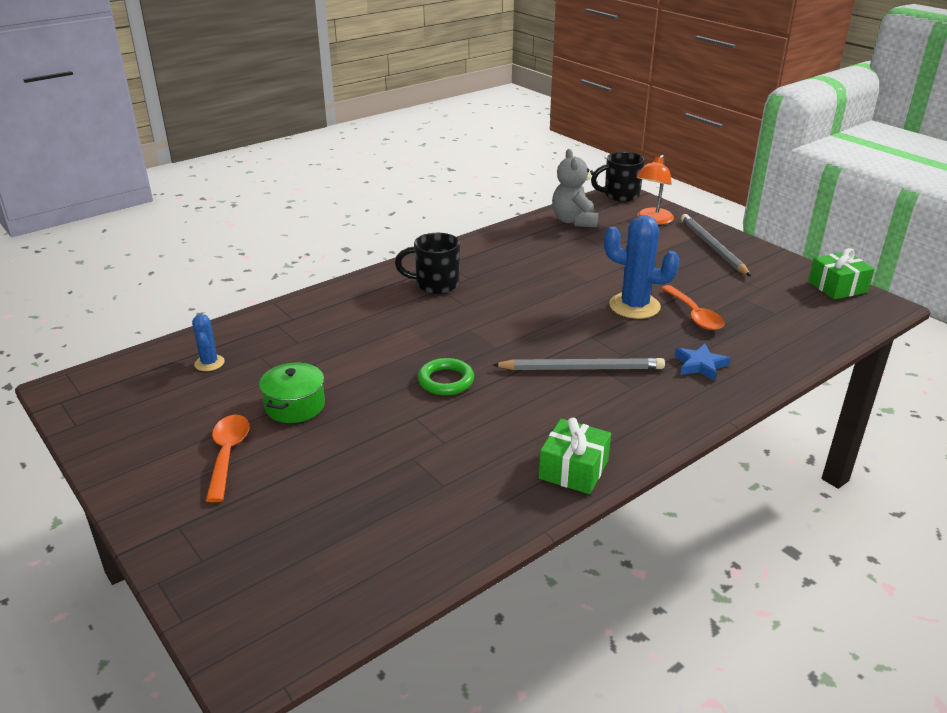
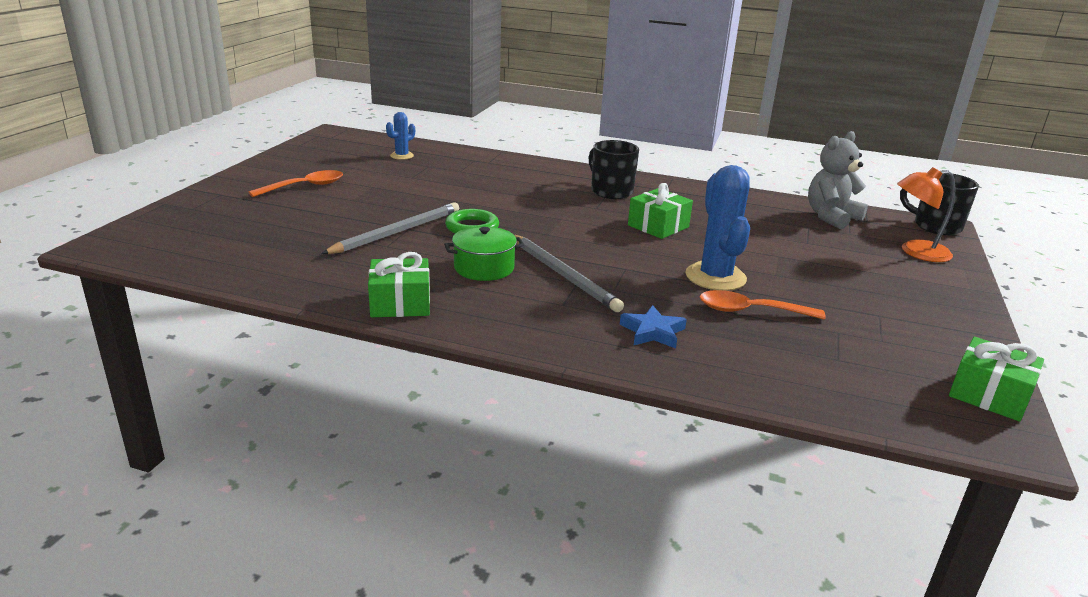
camera: 55 degrees right, 5 degrees down
(295, 406) = (380, 190): green pot -> green pot (484, 268)
(527, 292) = (658, 226): none -> green gift
(694, 315) = (750, 311): orange spoon -> orange spoon turned 60 degrees clockwise
(712, 247) = (923, 295): grey pencil -> grey pencil (396, 232)

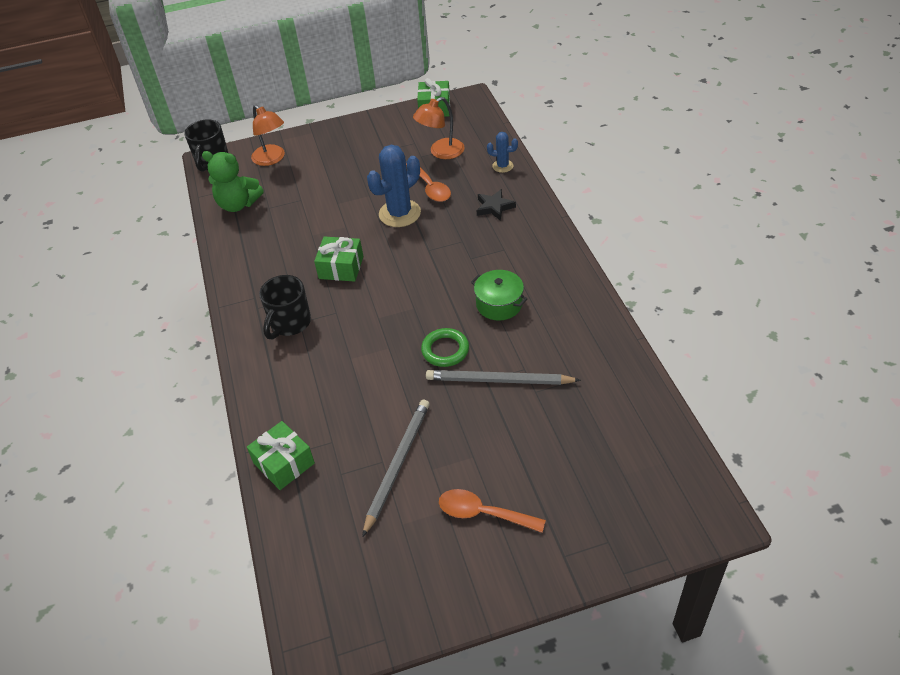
camera: 120 degrees left, 20 degrees up
(400, 303) = (582, 307): green gift -> green gift (284, 463)
(402, 156) = (331, 517): blue cactus -> blue cactus (502, 166)
(563, 275) = (468, 268): grey pencil -> grey pencil (397, 465)
(652, 332) = (494, 207): blue star -> black star
(831, 217) = (238, 204): grey teddy bear -> green teddy bear
(835, 349) = (441, 152): none -> orange lamp

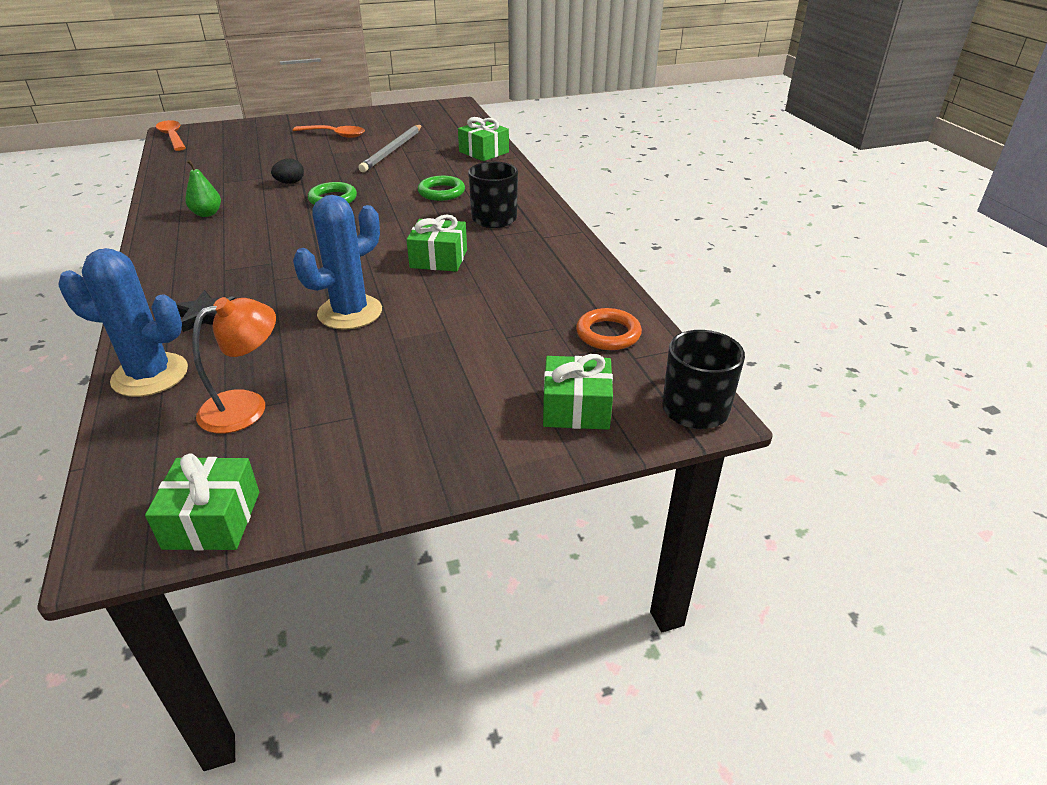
camera: 175 degrees right, 10 degrees down
(238, 204) = (608, 334): green teddy bear -> orange ring
(272, 159) = (576, 408): orange lamp -> green gift
(337, 366) = (441, 192): none -> green ring
(430, 187) = (290, 346): orange spoon -> orange spoon (172, 137)
(499, 304) = (260, 226): green pot -> none
(499, 380) = (290, 183): grey pencil -> black egg
(502, 166) = (150, 375): blue cactus -> blue cactus, size x1.92
(557, 321) = (207, 214): none -> green pear

